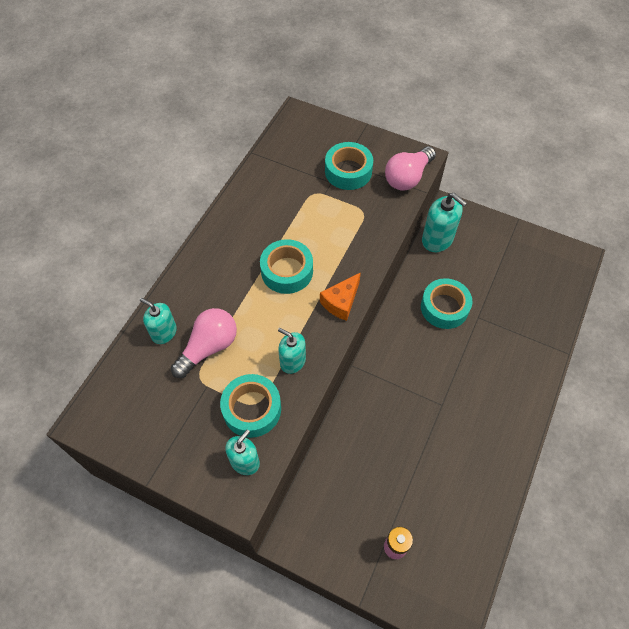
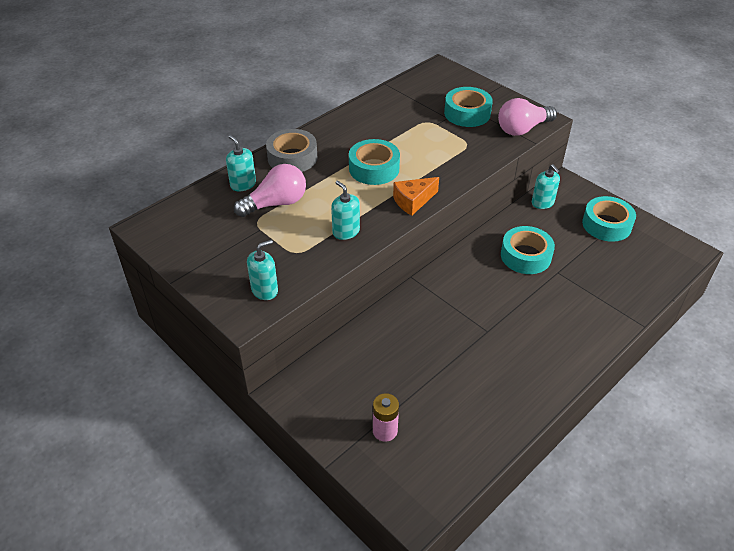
camera: 20 degrees right, 15 degrees down
(199, 281) = (292, 158): none -> grey tape
(252, 409) = (291, 255): turquoise tape -> turquoise tape (606, 225)
(437, 239) = (542, 203): turquoise soap dispenser -> turquoise soap dispenser, size x0.65

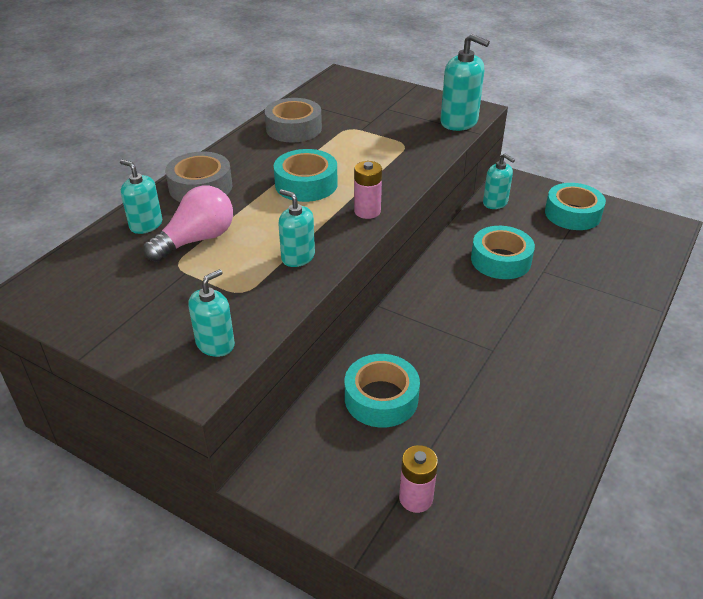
camera: 15 degrees left, 5 degrees down
(382, 115) = (294, 128): none -> grey tape
(413, 201) = (367, 211): orange cheese -> pink battery
(467, 113) = (391, 115): turquoise tape -> turquoise tape (381, 398)
(522, 129) = (459, 122): pink light bulb -> turquoise soap dispenser

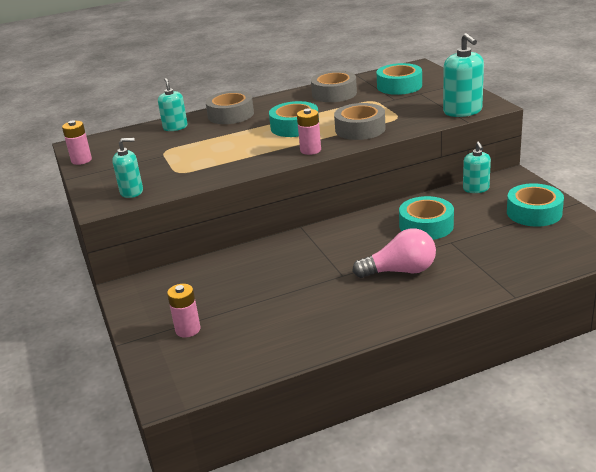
camera: 40 degrees right, 10 degrees down
(65, 318) = (81, 160): none -> pink battery
(196, 240) = (191, 141): pink light bulb -> pink light bulb (400, 271)
(298, 257) = (232, 163): turquoise soap dispenser -> none
(381, 398) = (235, 275): turquoise tape -> turquoise tape (399, 86)
(385, 169) = (360, 129): none -> grey tape

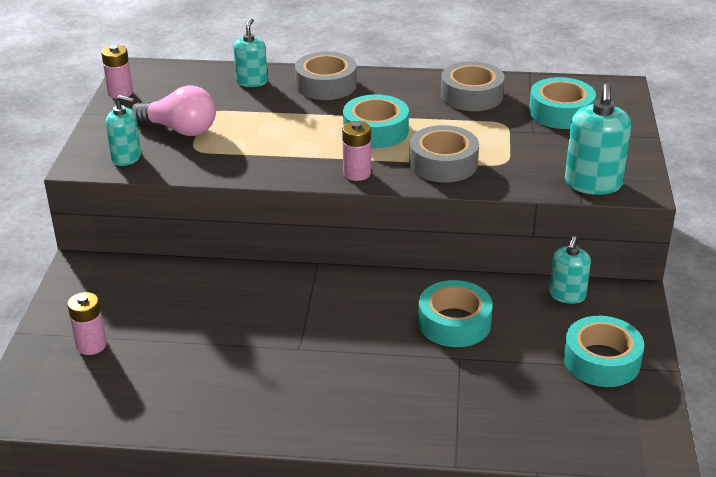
camera: 25 degrees right, 5 degrees up
(400, 271) = (365, 371): pink light bulb -> pink light bulb (180, 129)

